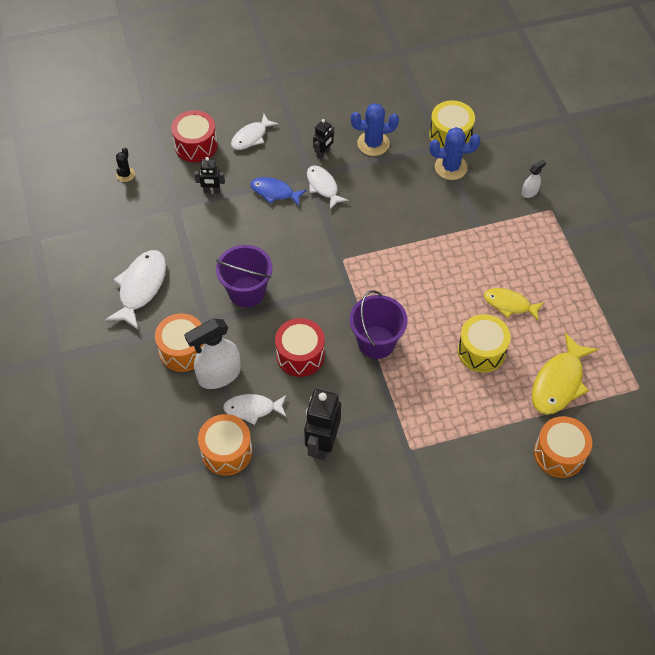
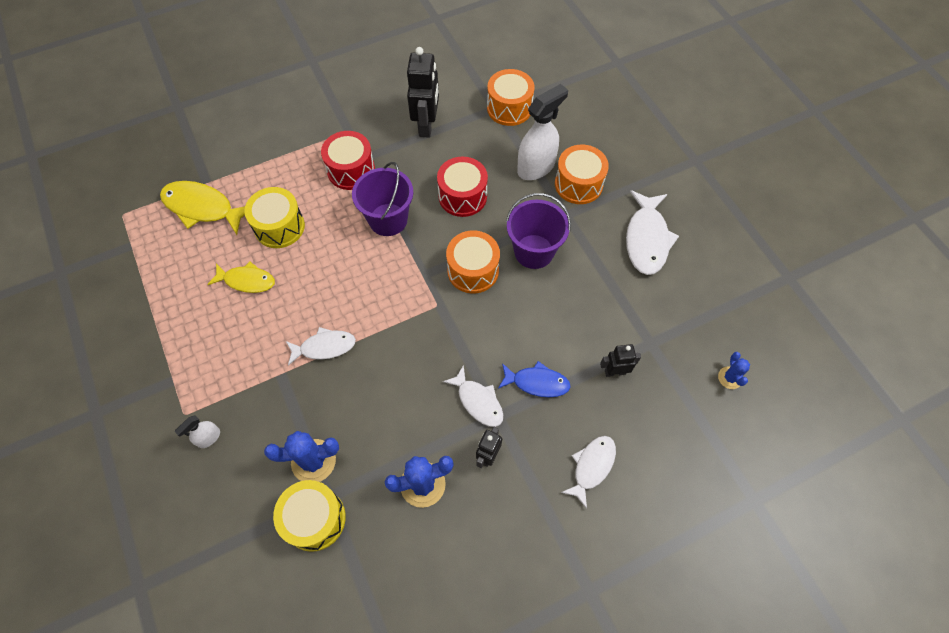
camera: 170 degrees right, 5 degrees up
(125, 174) = (730, 378): black cactus -> blue cactus
(196, 145) = (660, 439): red drum -> red drum (351, 170)
(252, 409) = (496, 143): white fish -> white fish (324, 347)
(559, 382) = (202, 208): yellow fish -> yellow fish turned 90 degrees counterclockwise
(559, 454) = (211, 147): orange drum -> orange drum (473, 270)

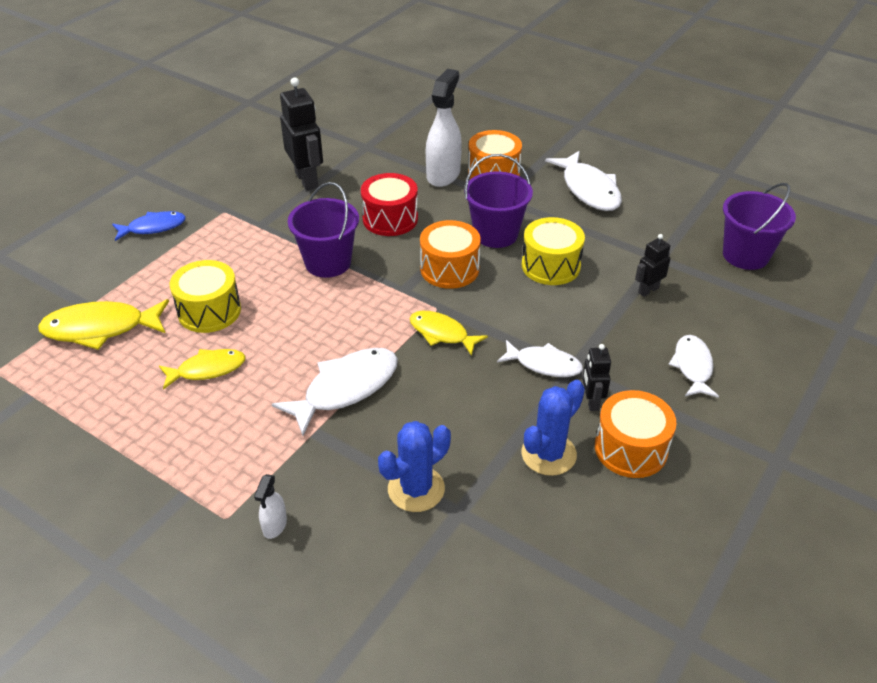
camera: 30 degrees left, 20 degrees down
(315, 519) = (461, 538): yellow drum -> yellow drum (550, 266)
(324, 347) = (346, 388): white fish -> white fish, size x1.55
(351, 170) = (254, 239): red drum -> none
(424, 331) = (442, 333): none -> yellow fish
(509, 108) = (380, 142): orange drum -> orange drum (630, 448)
(537, 382) = (586, 327): blue fish -> blue fish (153, 227)
(730, 378) = (745, 255): blue cactus -> purple bucket

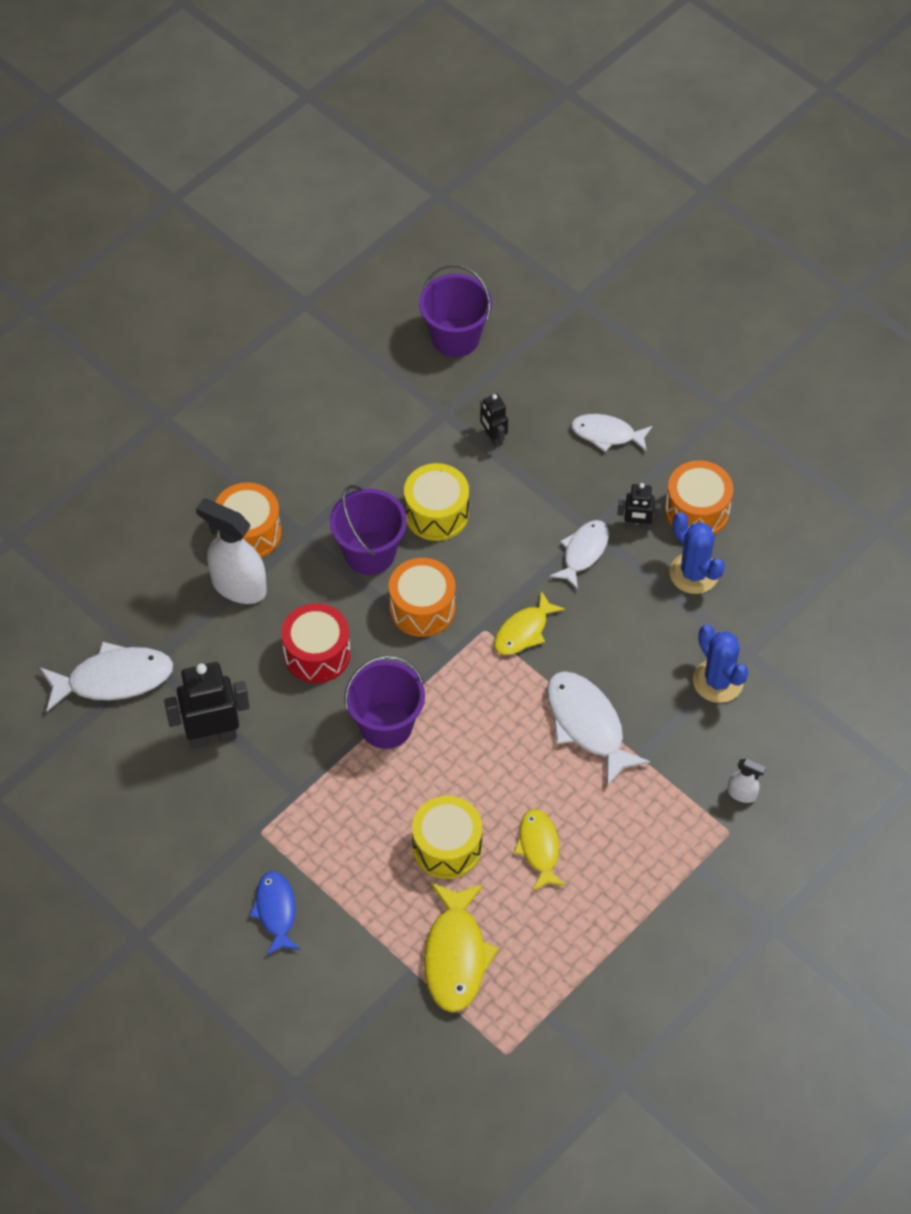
camera: 80 degrees left, 15 degrees up
(589, 189) = (306, 444): white fish -> white fish (113, 679)

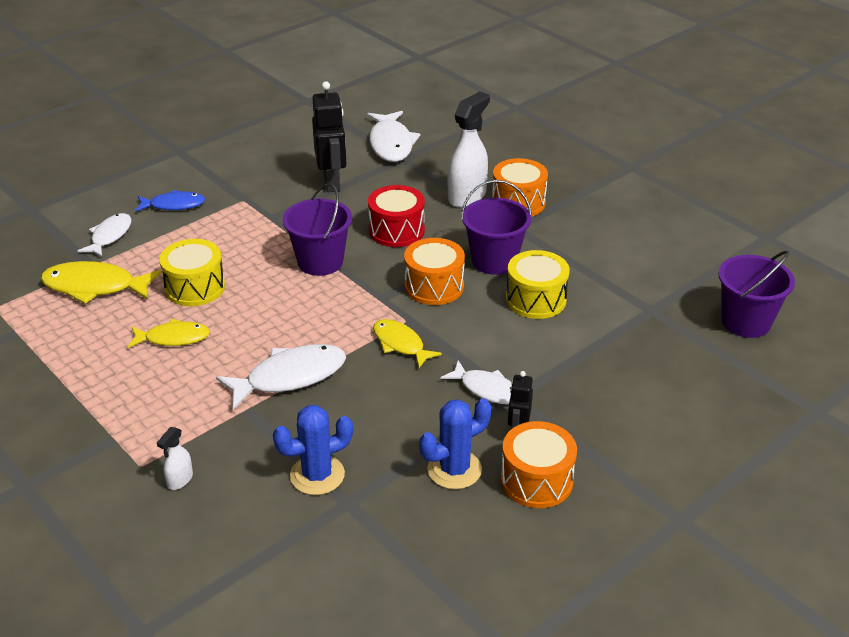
camera: 95 degrees right, 20 degrees down
(493, 438) = (625, 339): black robot -> none
(607, 434) = (635, 418): white fish -> white fish (110, 236)

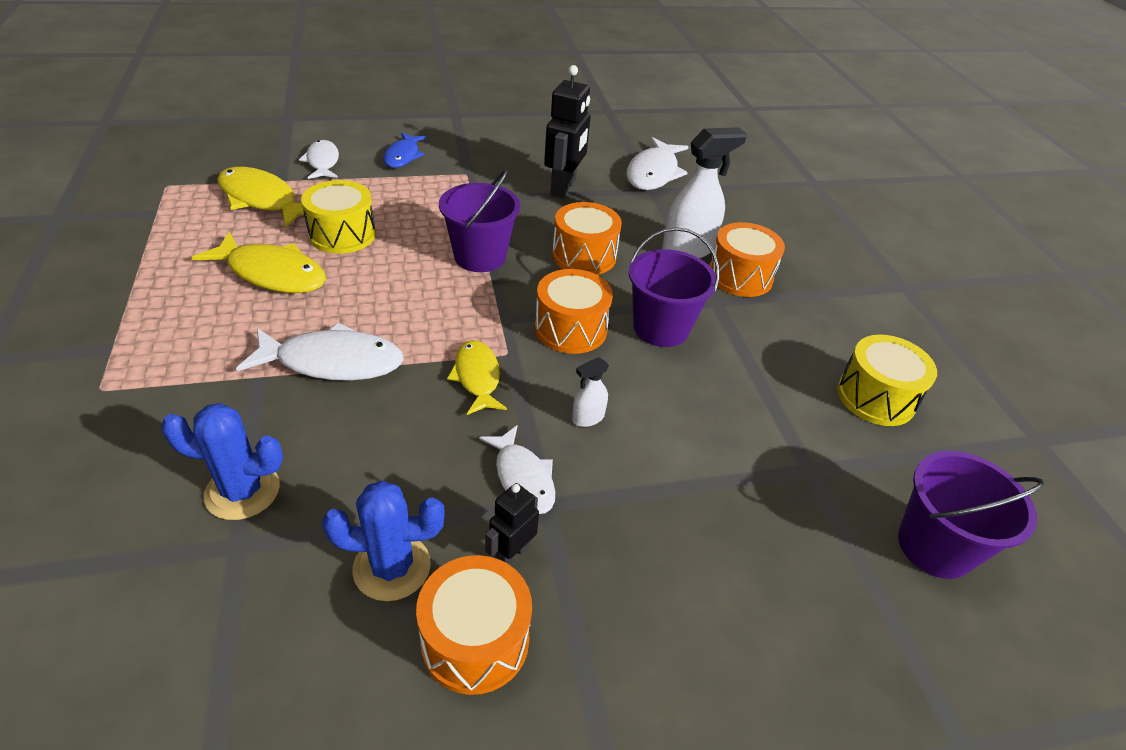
camera: 25 degrees right, 5 degrees up
(110, 236) = (322, 162): white fish -> white fish turned 60 degrees counterclockwise
(173, 338) = (272, 273): yellow fish -> yellow fish, size x1.55
(174, 205) = (403, 156): blue fish -> blue fish turned 75 degrees clockwise
(180, 480) = (113, 424): white spray bottle -> white spray bottle (588, 418)
(396, 231) = (584, 256): red drum -> orange drum
(536, 299) = (672, 392): yellow drum -> yellow drum (876, 397)

